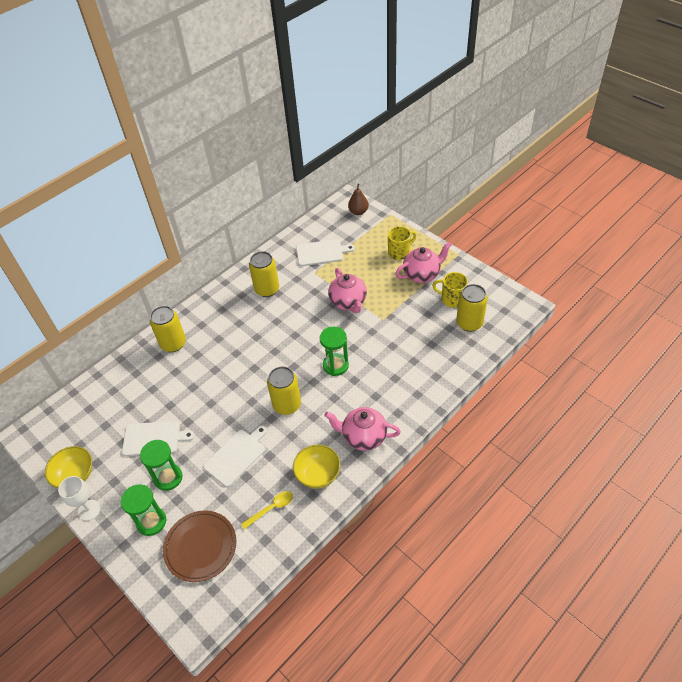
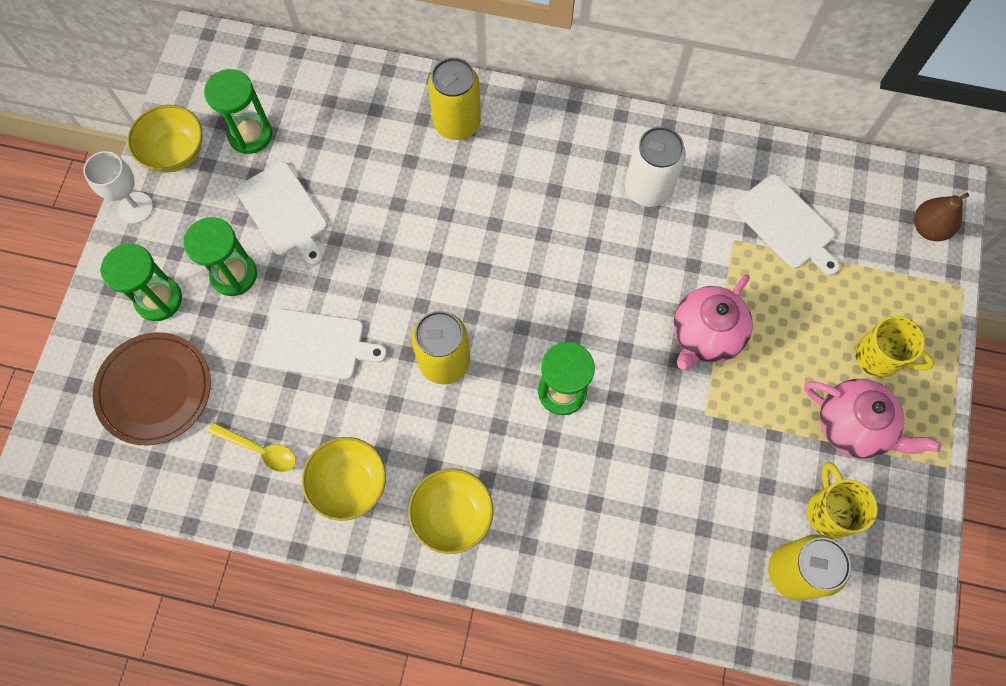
camera: 55 degrees right, 20 degrees up
(98, 434) = (250, 135): none -> green hourglass
(267, 289) = (648, 188): yellow can -> white can
(363, 437) = (452, 515): pink teapot -> yellow bowl

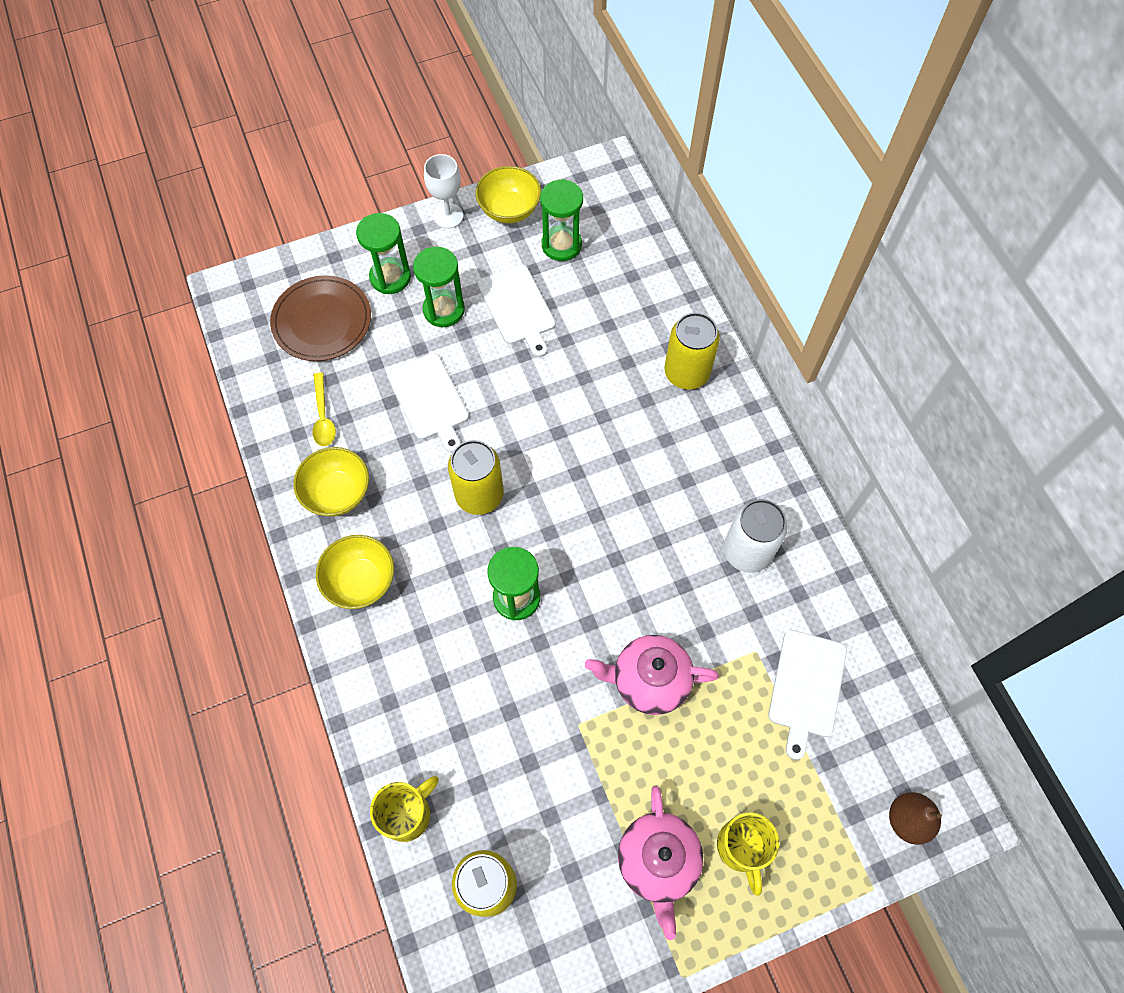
camera: 55 degrees right, 5 degrees down
(284, 211) = (517, 307): white cutting board -> white cutting board turned 45 degrees counterclockwise
(829, 511) = (564, 886): yellow mug -> yellow mug (407, 814)

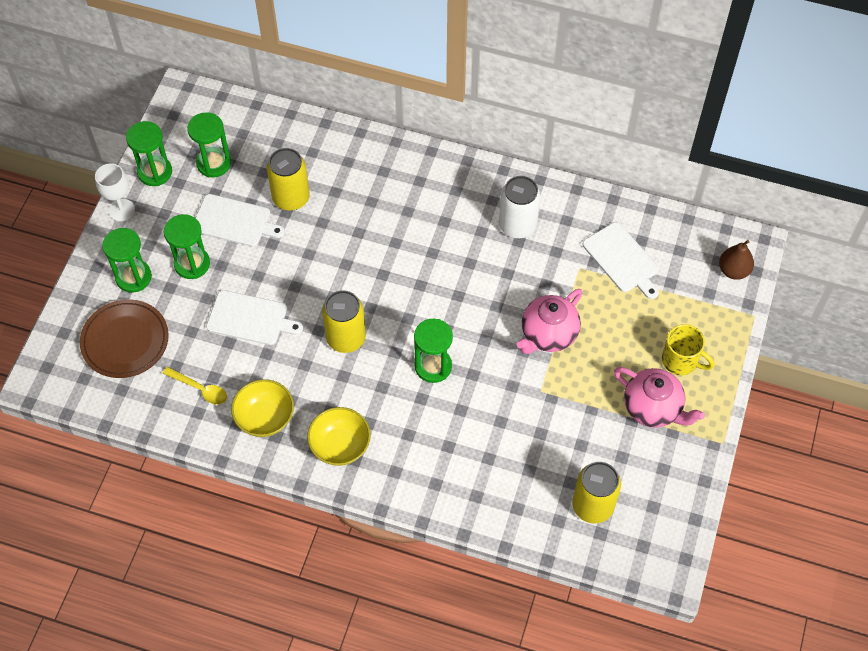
camera: 50 degrees left, 5 degrees down
(407, 814) = (513, 520): yellow mug -> none
(509, 209) = (155, 172): yellow bowl -> green hourglass
(686, 373) = (374, 166): yellow can -> yellow can (291, 198)

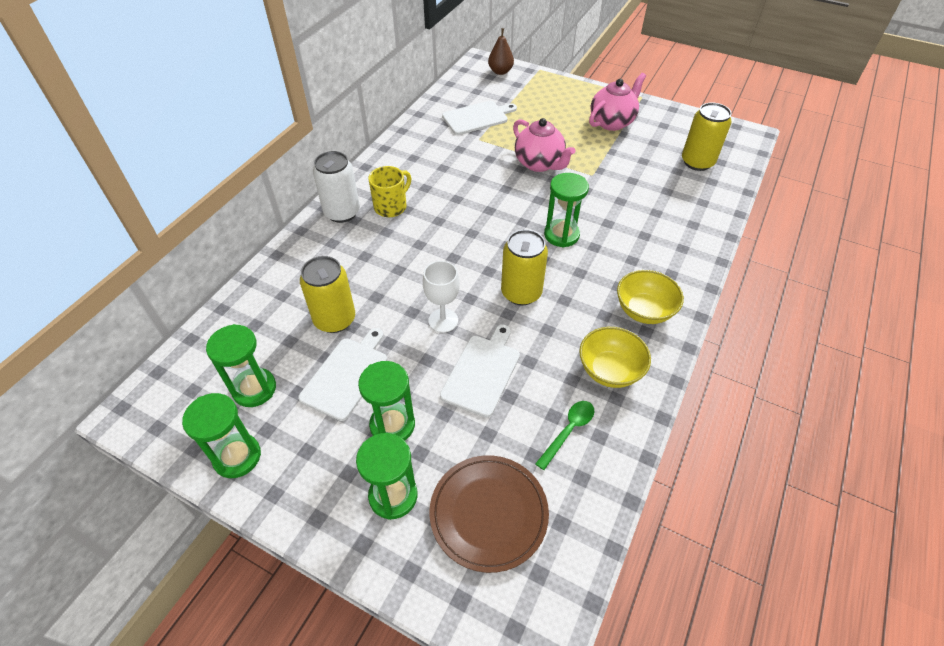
camera: 80 degrees left, 10 degrees down
(121, 210) = (281, 504): white goblet -> white goblet (443, 320)
(200, 389) = (568, 431): yellow spoon -> green spoon
(517, 225) = (426, 166): white can -> white can (342, 212)
(681, 361) = (572, 104): yellow mug -> yellow mug (391, 206)

